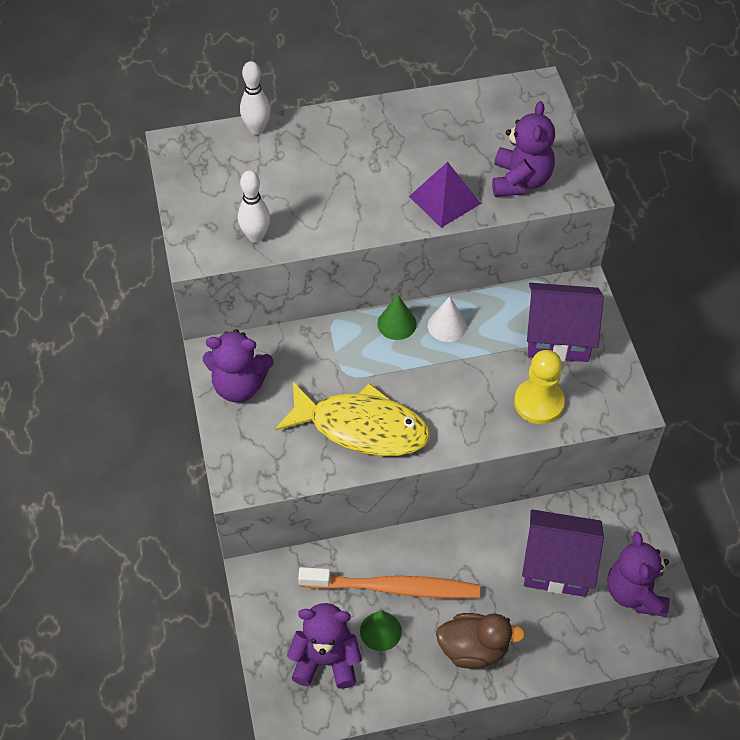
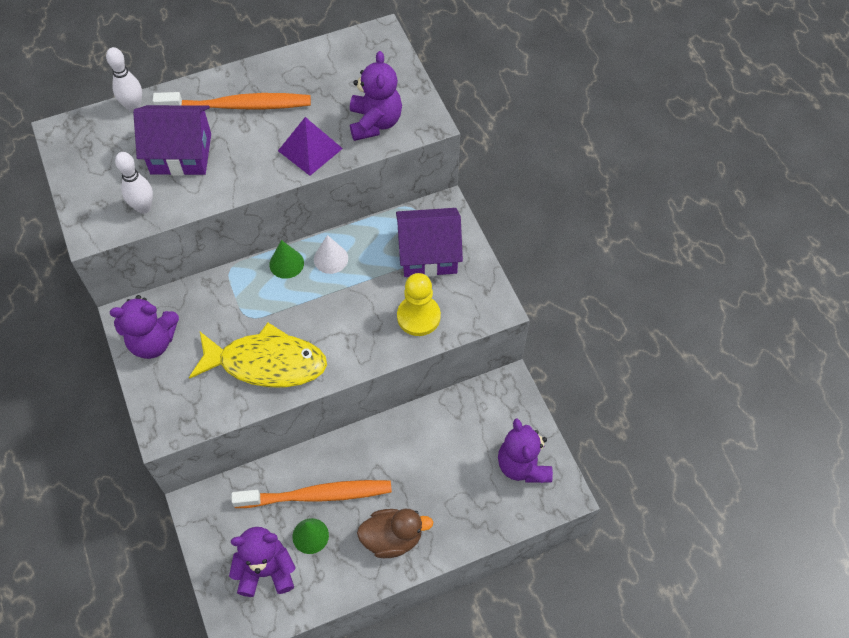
camera: 10 degrees left, 5 degrees up
(370, 143) = (237, 106): none -> orange toothbrush
(557, 565) = (455, 451): purple house -> purple house (181, 154)

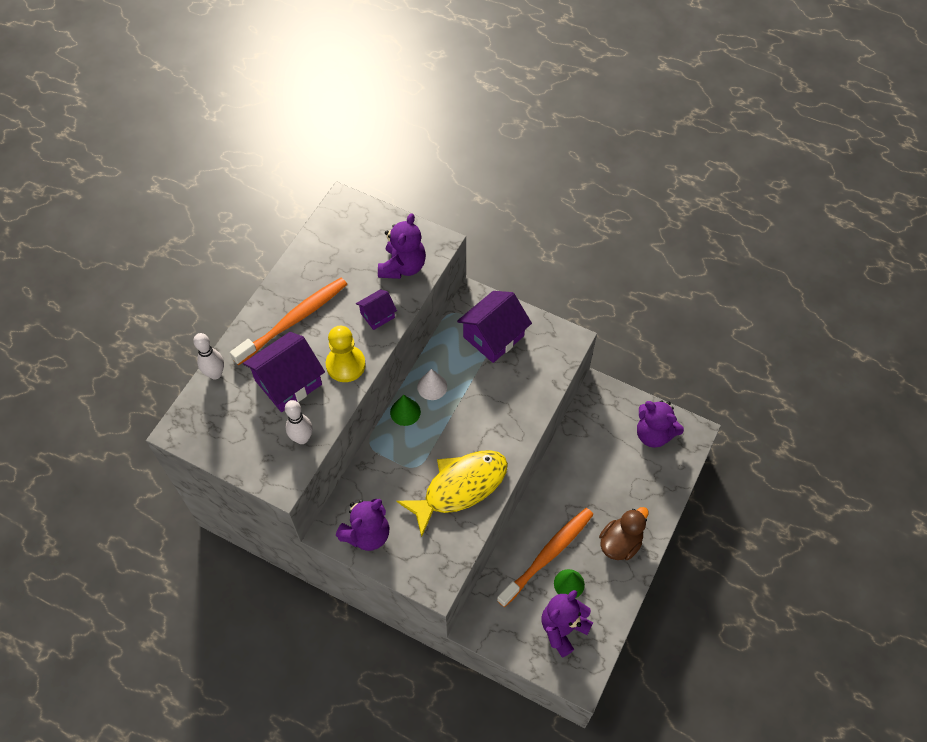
camera: 40 degrees left, 0 degrees up
(310, 149) = (377, 315): purple pyramid -> purple house
(375, 122) = (403, 266): purple teddy bear -> purple teddy bear turned 60 degrees clockwise
(418, 316) = (527, 382): yellow pawn -> yellow pawn (345, 365)

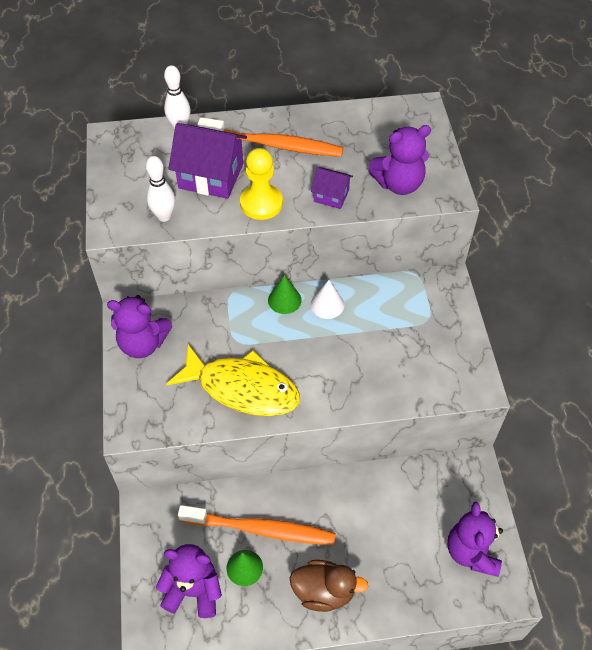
camera: 55 degrees right, 5 degrees down
(493, 336) = (422, 321): purple house -> none

